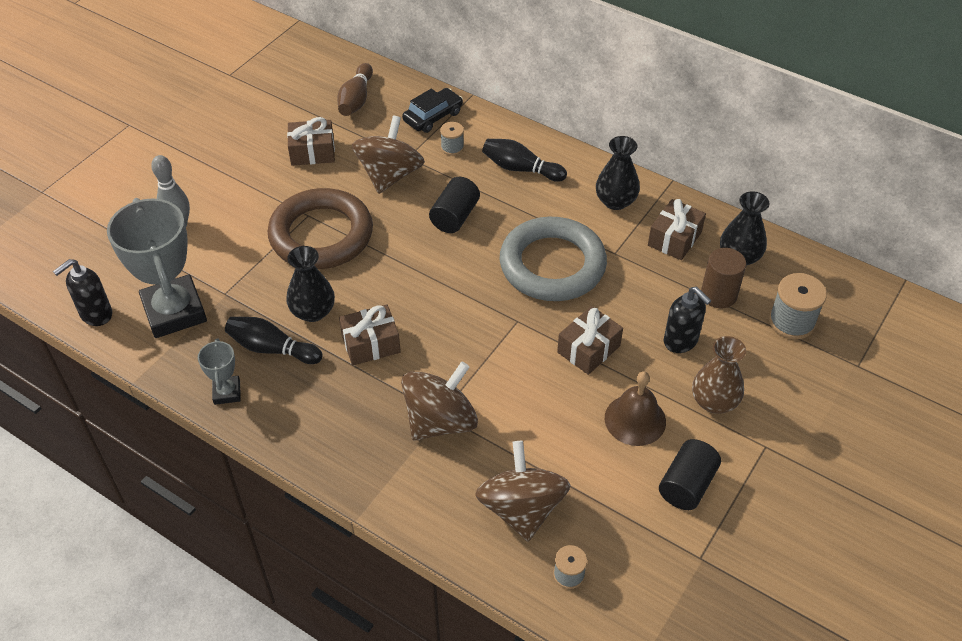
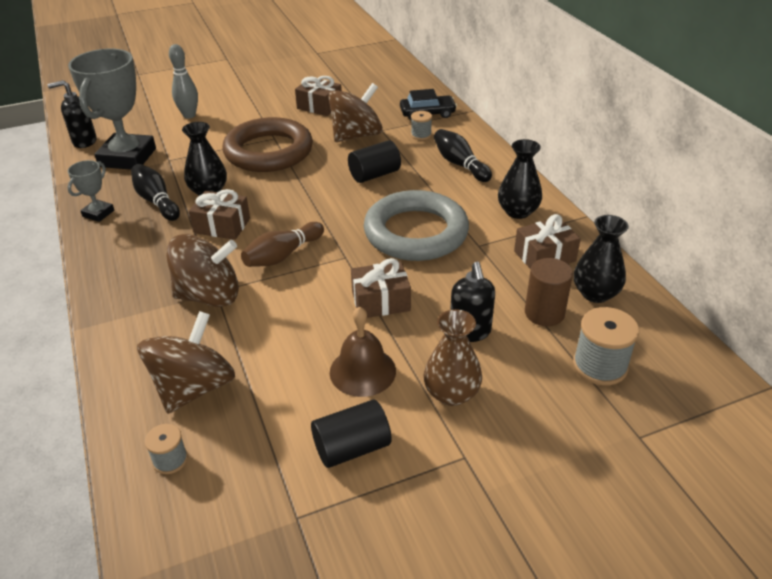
camera: 35 degrees right, 10 degrees down
(356, 99) = (383, 88): brown bowling pin -> brown bowling pin (283, 255)

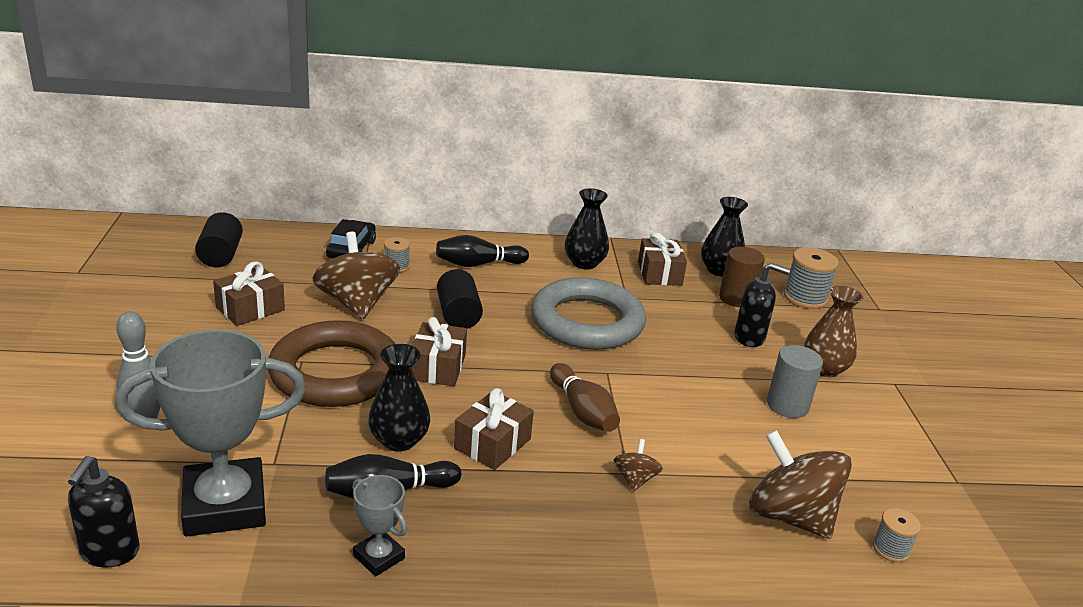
camera: 75 degrees left, 10 degrees down
(127, 157) = (225, 505): grey trophy -> grey trophy turned 45 degrees counterclockwise
(209, 296) = (635, 479): brown spinning top -> brown spinning top, size x0.46
(352, 447) = (881, 434): black cylinder -> black cylinder (221, 255)
(362, 371) = (787, 405): brown bell -> grey cylinder
(381, 301) = (690, 370): brown gift -> brown gift (438, 367)

